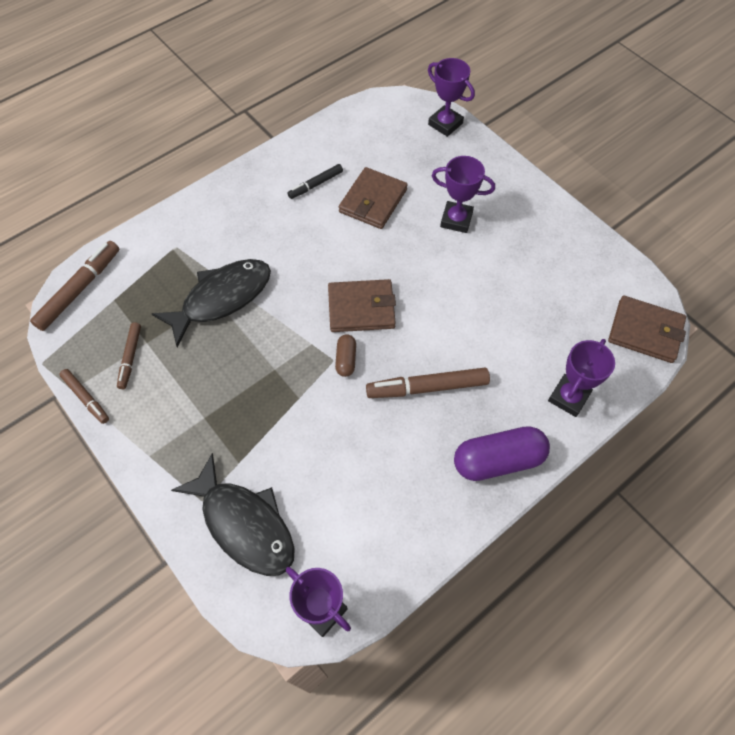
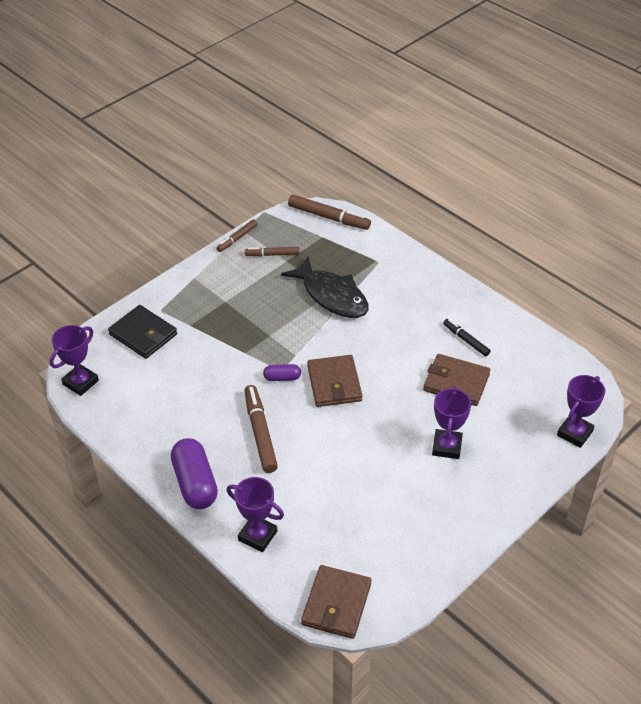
camera: 85 degrees right, 15 degrees down
(244, 524) = (143, 334): black fish -> black wallet
(346, 360) = (282, 378): brown capsule -> purple capsule

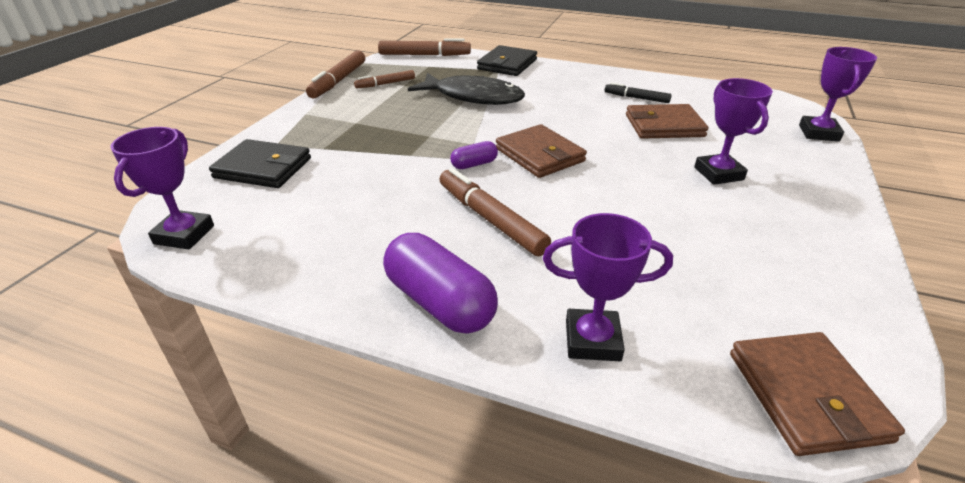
camera: 25 degrees left, 10 degrees down
(237, 238) = (339, 81): brown marker -> brown marker, size x1.66
(392, 255) = (507, 64): none -> black wallet

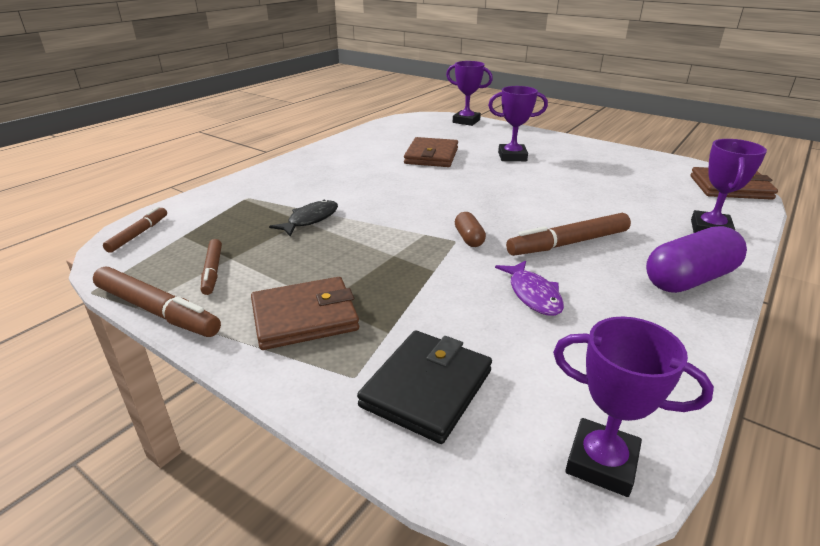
camera: 75 degrees left, 5 degrees down
(383, 202) = (533, 295): none -> purple fish
(424, 55) = (138, 234): brown marker -> brown marker, size x0.60
(473, 97) = (310, 220): black fish -> black fish, size x0.56
(474, 164) = (469, 238): purple capsule -> brown capsule
(507, 64) = (236, 190): black wallet -> none
(539, 155) = (462, 207): brown wallet -> brown wallet (304, 317)
(636, 98) = (374, 154): black marker -> none

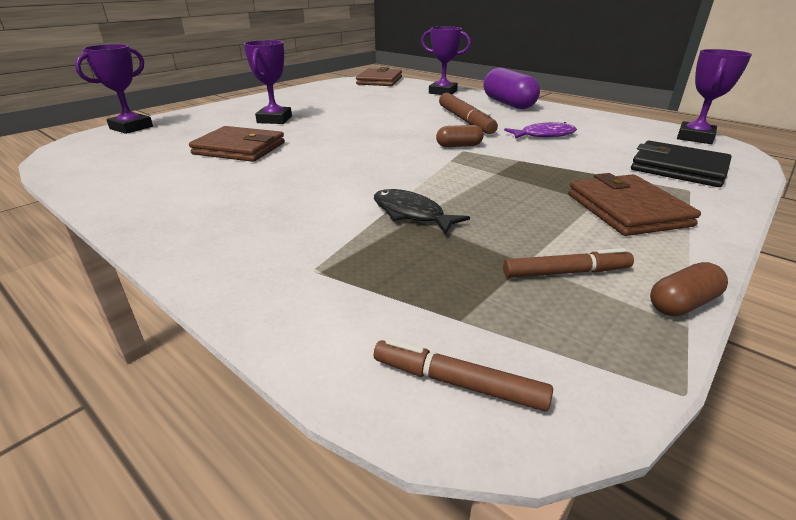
camera: 85 degrees left, 0 degrees up
(157, 310) = (682, 303): brown marker -> brown capsule

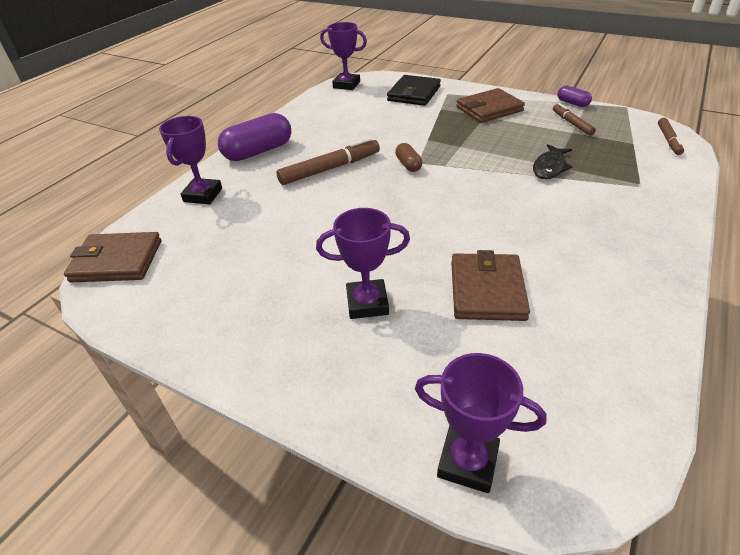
camera: 100 degrees left, 10 degrees up
(544, 135) = (363, 132): purple fish -> none
(682, 303) = (572, 103): brown capsule -> purple capsule

